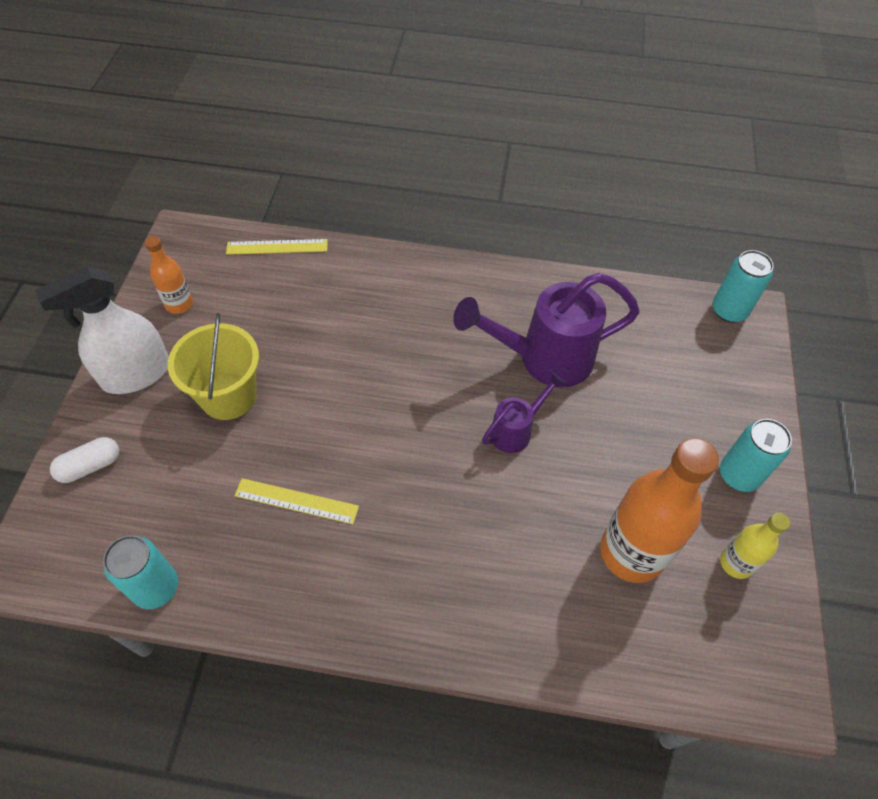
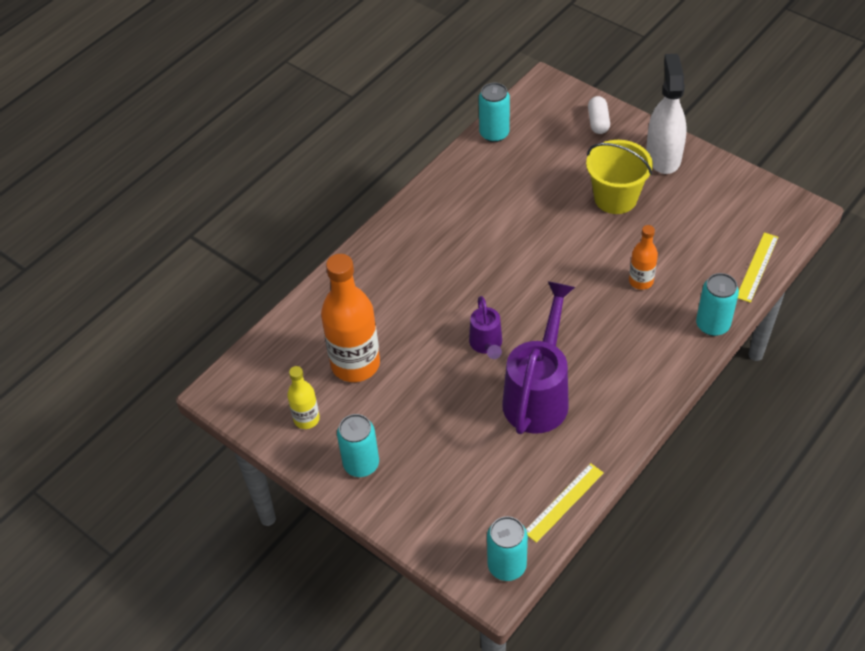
camera: 125 degrees right, 5 degrees down
(179, 304) = (720, 193): orange bottle -> orange bottle (641, 281)
(296, 501) = (509, 208): yellow ruler -> yellow ruler (563, 502)
(371, 258) = (712, 325): none -> turquoise can

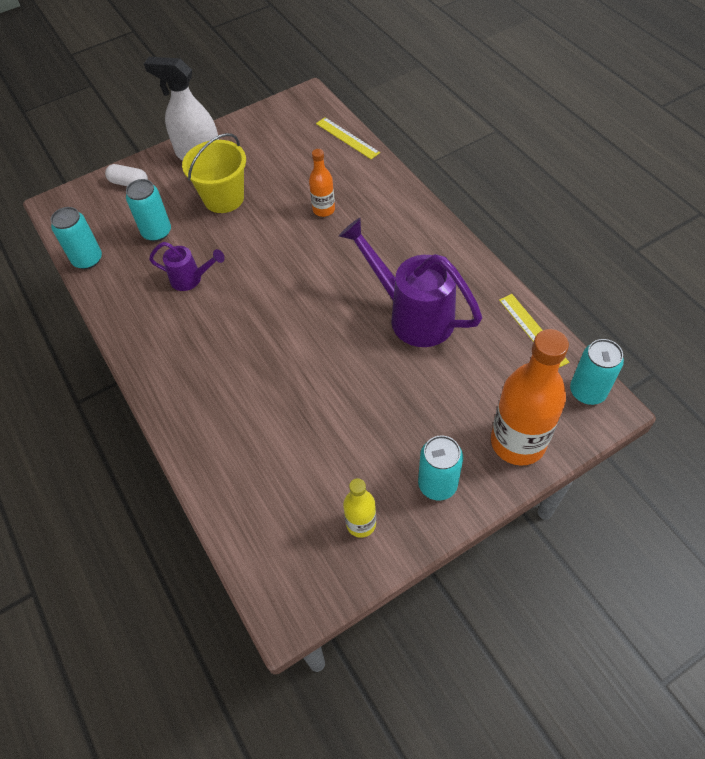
camera: 70 degrees left, 5 degrees up
(355, 364) = (310, 457): orange bottle -> orange bottle (518, 442)
(486, 345) = (340, 338): purple watering can -> purple watering can (191, 279)
(712, 325) = (391, 181): turquoise can -> turquoise can (157, 232)

